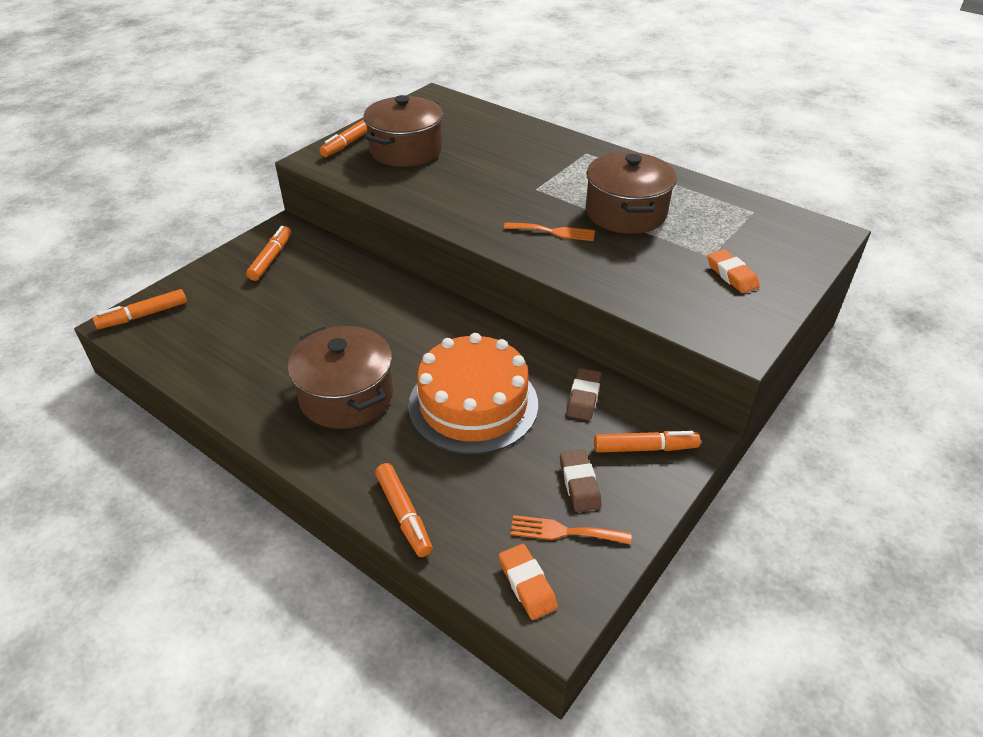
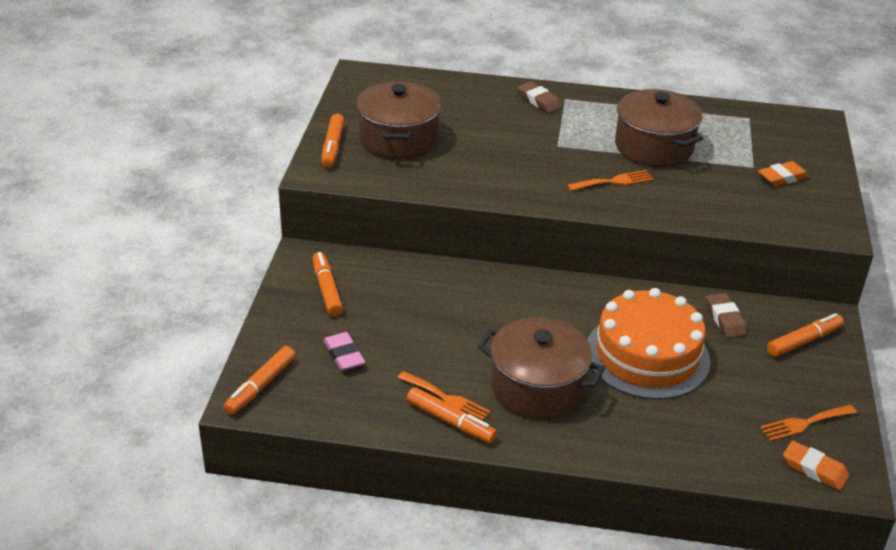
camera: 30 degrees left, 5 degrees down
(227, 313) = (344, 355): none -> pink eraser
(264, 377) = (446, 399): none -> orange fork
(403, 515) = (680, 459): orange marker -> orange marker (450, 422)
(579, 484) = (783, 385): brown eraser -> brown eraser (539, 101)
(732, 275) = (782, 178): orange eraser -> orange eraser turned 60 degrees counterclockwise

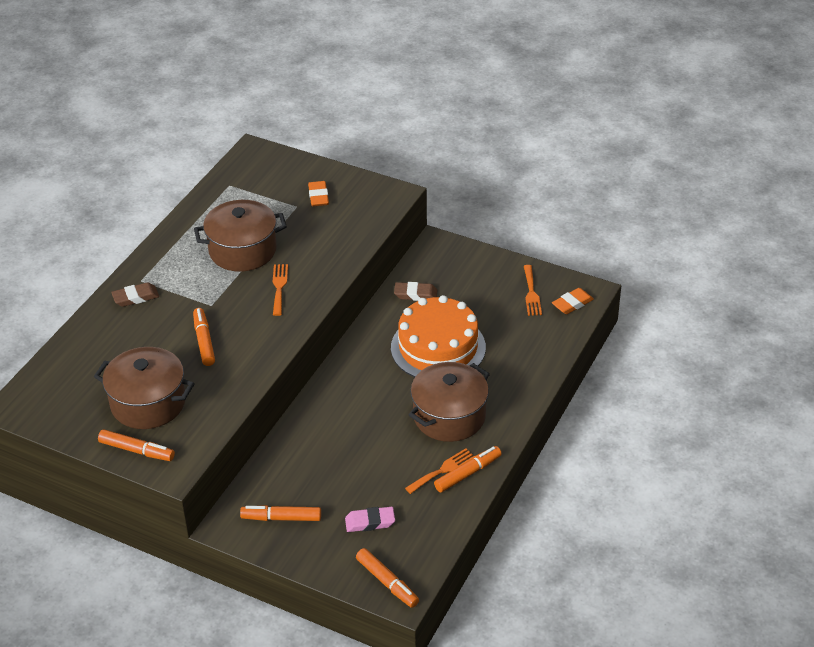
camera: 70 degrees left, 5 degrees up
(803, 341) = (454, 264): orange marker -> orange marker (204, 341)

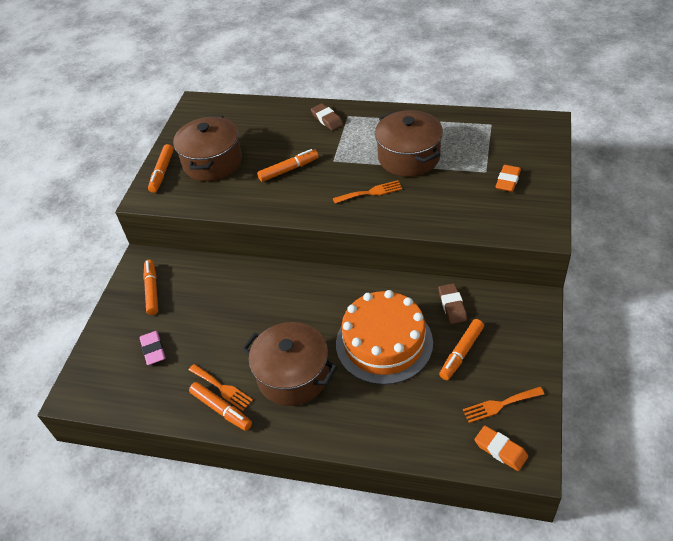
camera: 80 degrees right, 5 degrees up
(318, 196) = (507, 181): orange eraser -> orange eraser turned 45 degrees counterclockwise
(387, 582) = (87, 380): orange marker -> orange marker (461, 353)

